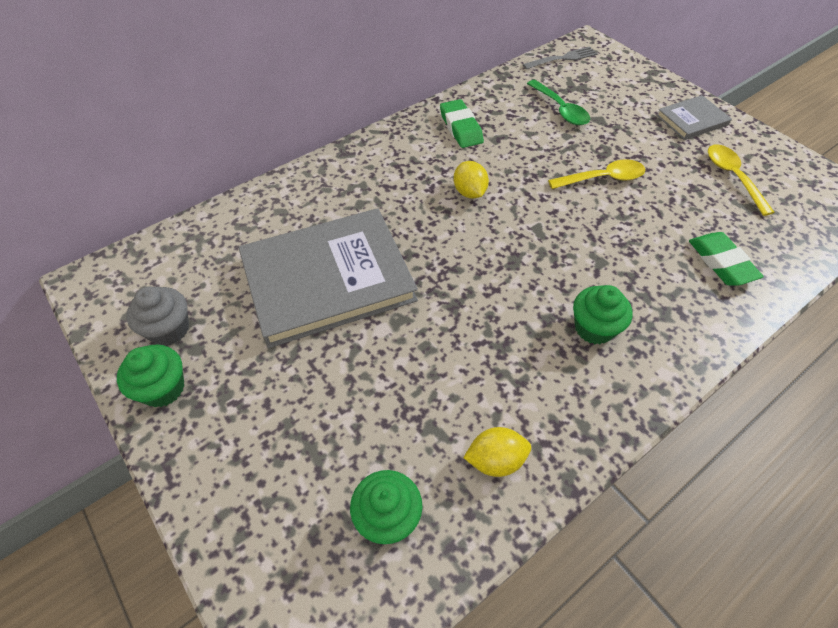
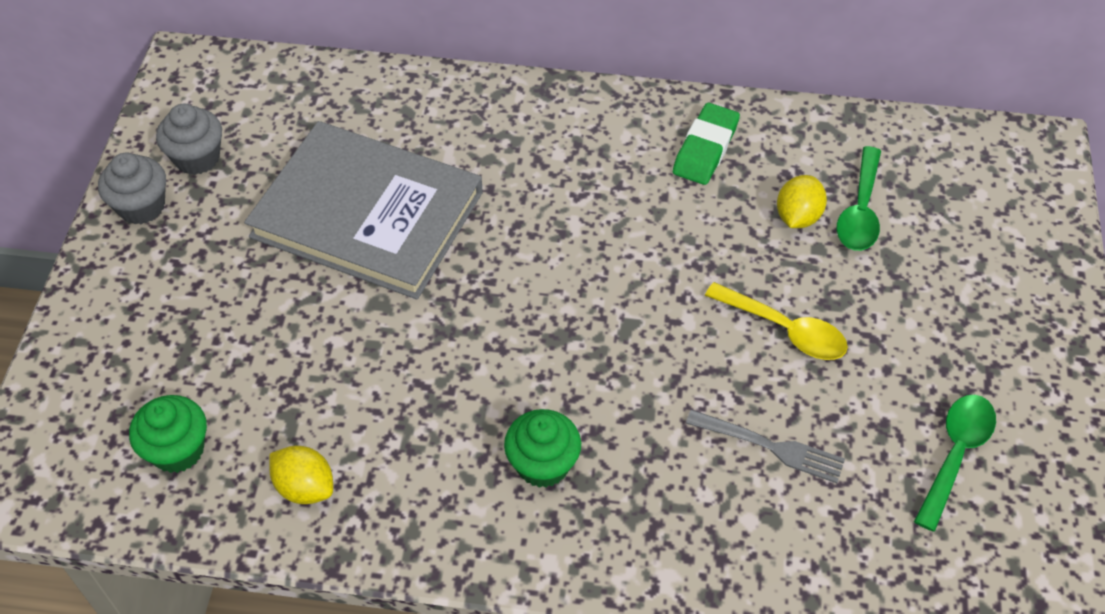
camera: 45 degrees right, 0 degrees up
(163, 388) = (141, 206): green cupcake -> grey cupcake
(469, 192) = (612, 231): yellow lemon -> yellow lemon (797, 217)
(562, 58) = (967, 145): grey fork -> grey fork (770, 447)
(692, 120) = (1019, 349): grey book -> none
(721, 262) = (779, 524): green eraser -> none
(732, 177) = (955, 454): yellow spoon -> green spoon

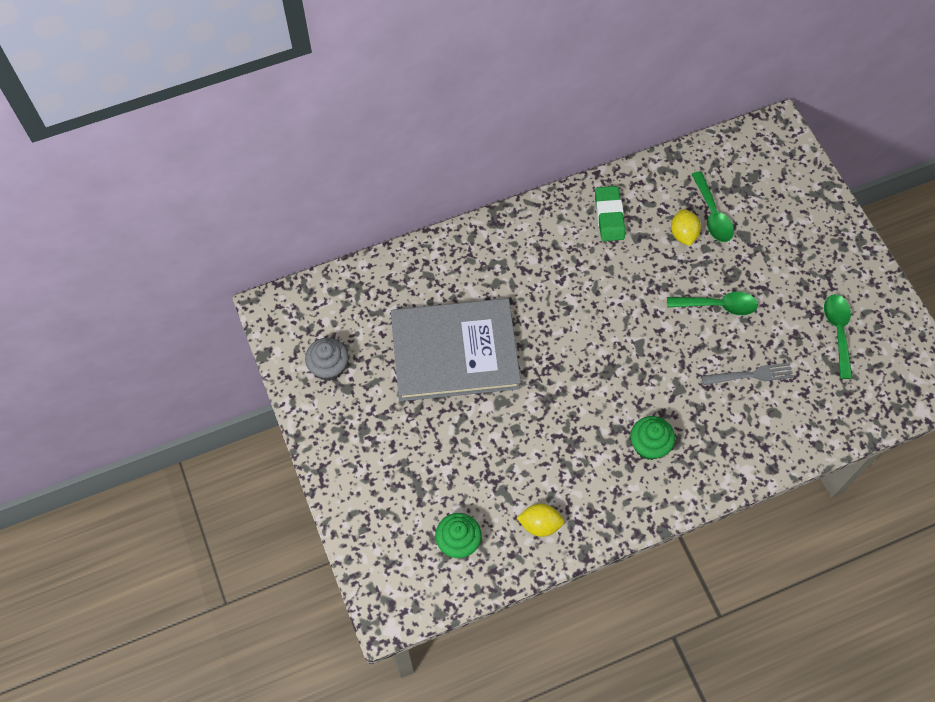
camera: 30 degrees left, 10 degrees up
(141, 206) = (321, 414): grey cupcake -> none
(785, 330) = (718, 305): yellow spoon -> green spoon

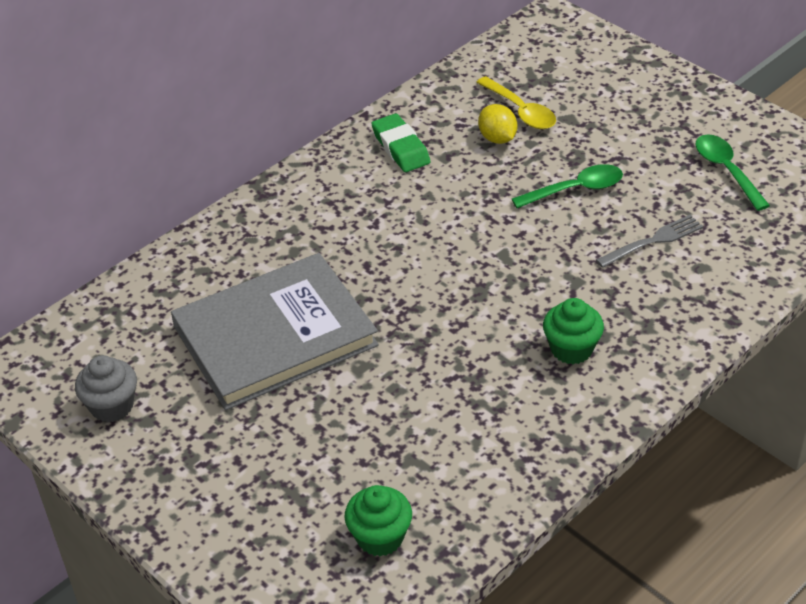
camera: 20 degrees left, 20 degrees down
(540, 524) = (479, 479): yellow lemon -> none
(712, 214) = (521, 111): green spoon -> yellow spoon

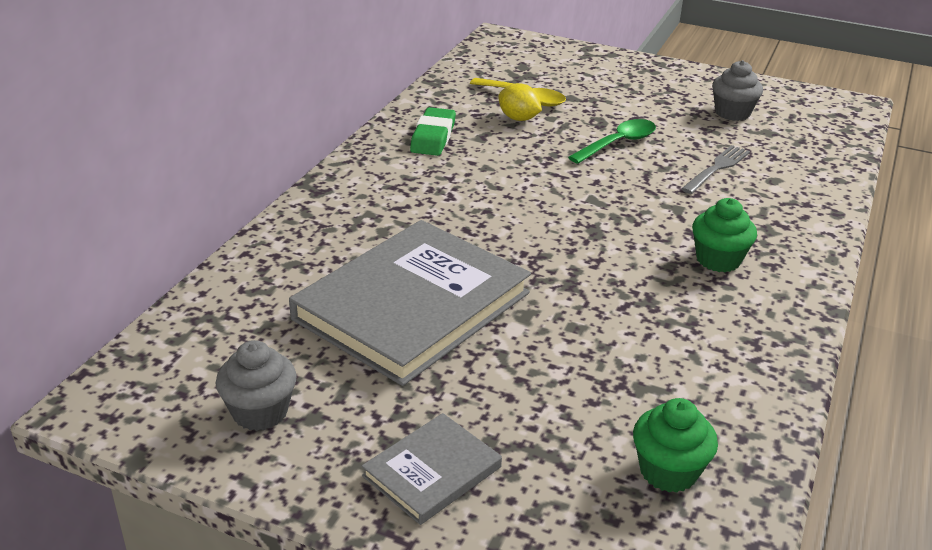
camera: 25 degrees left, 10 degrees down
(206, 488) = (432, 471): none -> grey book
(400, 148) = (433, 137): green eraser -> green eraser turned 60 degrees clockwise
(726, 170) = (732, 113): green spoon -> grey cupcake

